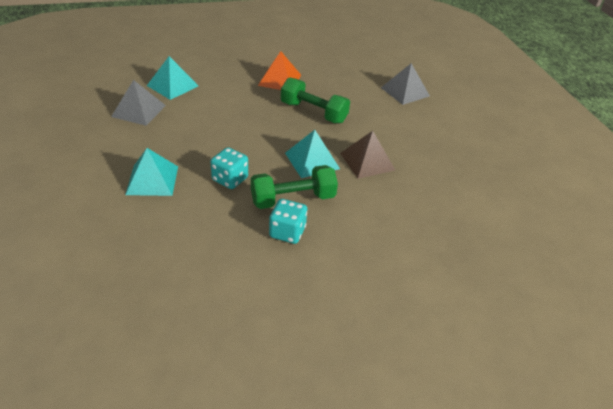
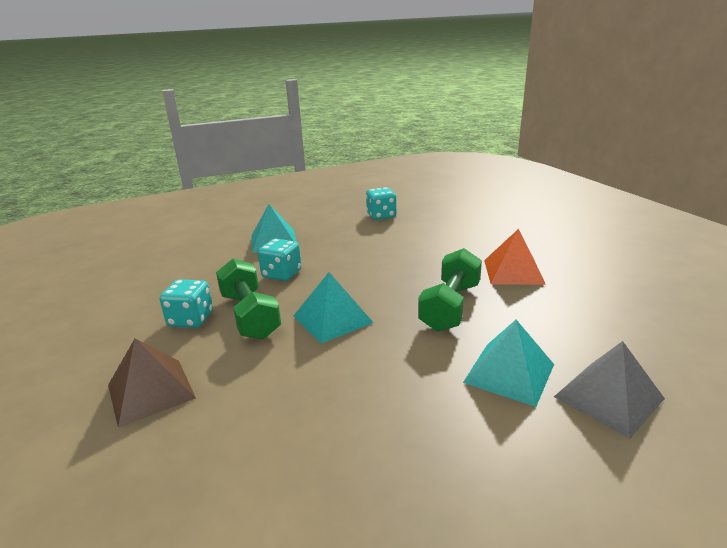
camera: 85 degrees right, 15 degrees down
(138, 111) = (381, 216): grey pyramid -> turquoise dice
(172, 86) = (439, 220): turquoise pyramid -> turquoise pyramid (509, 373)
(367, 161) = (347, 367): brown pyramid -> brown pyramid (151, 391)

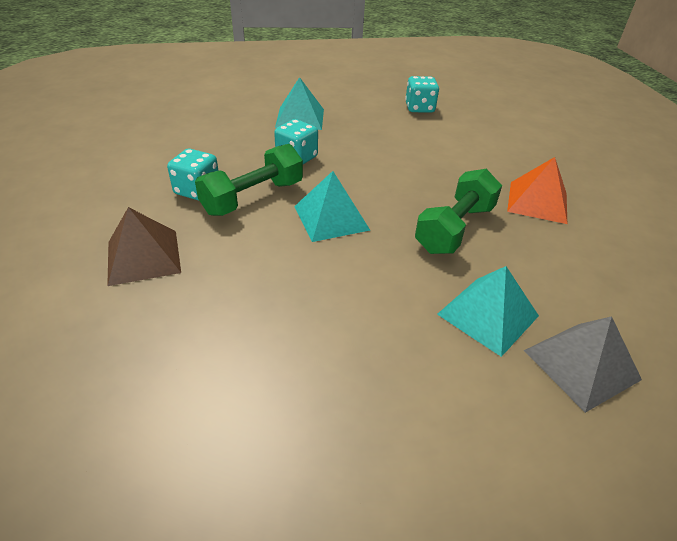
camera: 10 degrees right, 15 degrees up
(250, 315) = (253, 197): green dumbbell -> green dumbbell turned 60 degrees clockwise

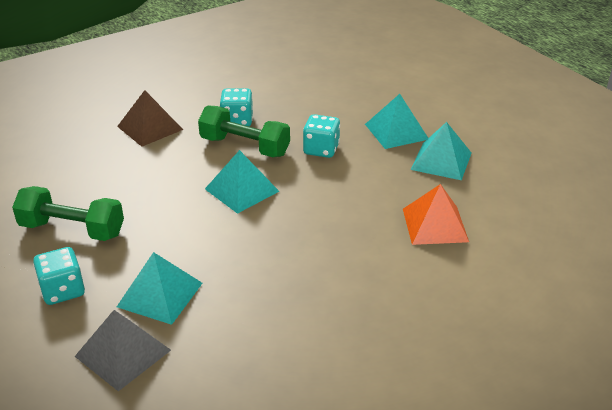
camera: 70 degrees right, 5 degrees down
(358, 113) = (441, 161): none -> turquoise pyramid
(419, 108) = (498, 198): turquoise dice -> turquoise dice (63, 290)
(455, 229) = (269, 260): green dumbbell -> green dumbbell (72, 230)
(537, 202) = (356, 311): orange pyramid -> orange pyramid (435, 225)

